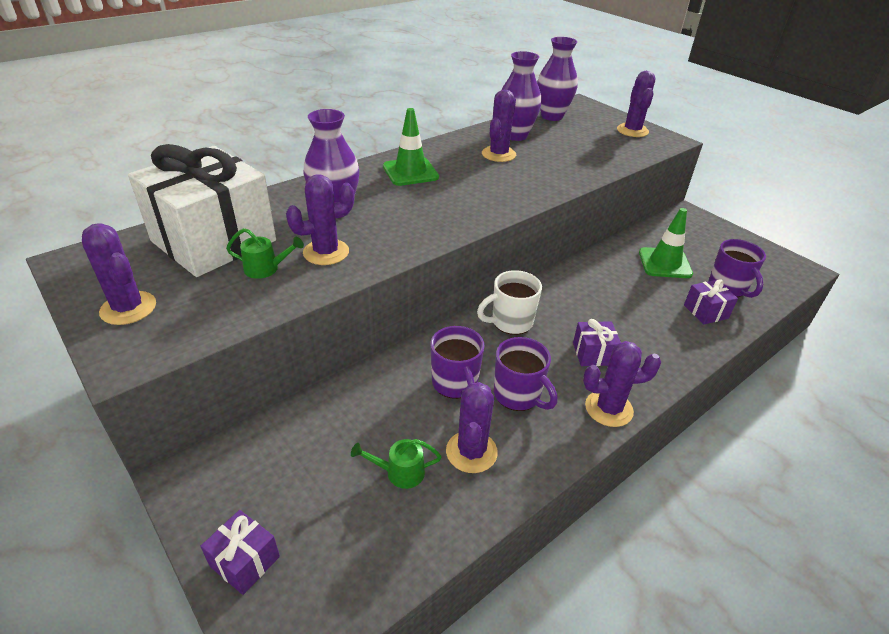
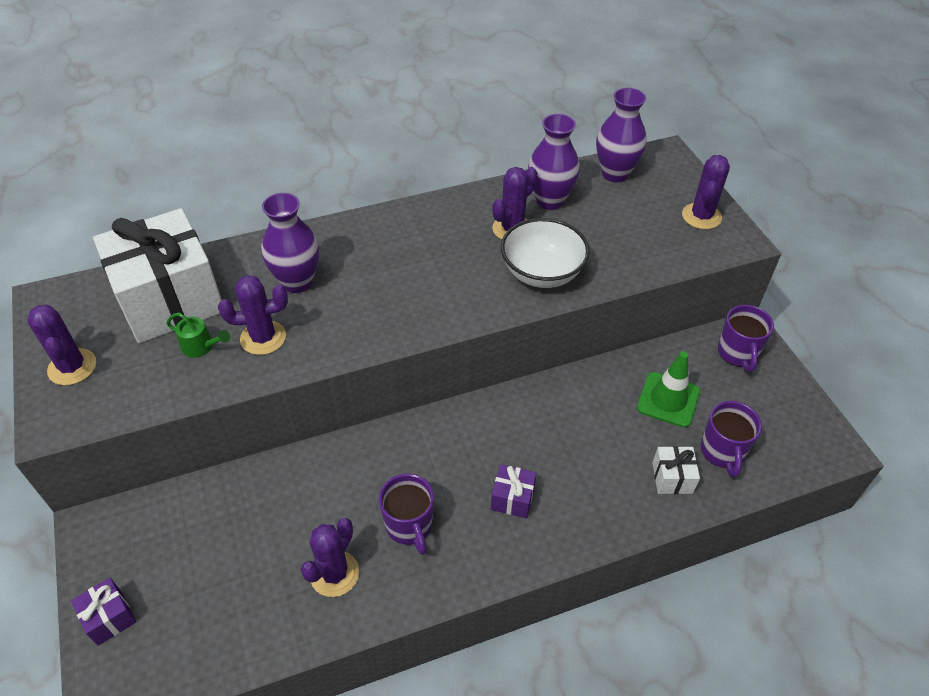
camera: 20 degrees right, 10 degrees up
(399, 472) = (262, 575): green watering can -> none
(410, 172) = (400, 239): green traffic cone -> none
(455, 384) = (356, 496): purple mug -> purple mug (737, 353)
(510, 322) = (449, 437): white mug -> none
(542, 176) = (542, 273): none -> white bowl
(608, 408) = (489, 566): purple cactus -> none
(705, 312) = (672, 478): purple gift -> white gift

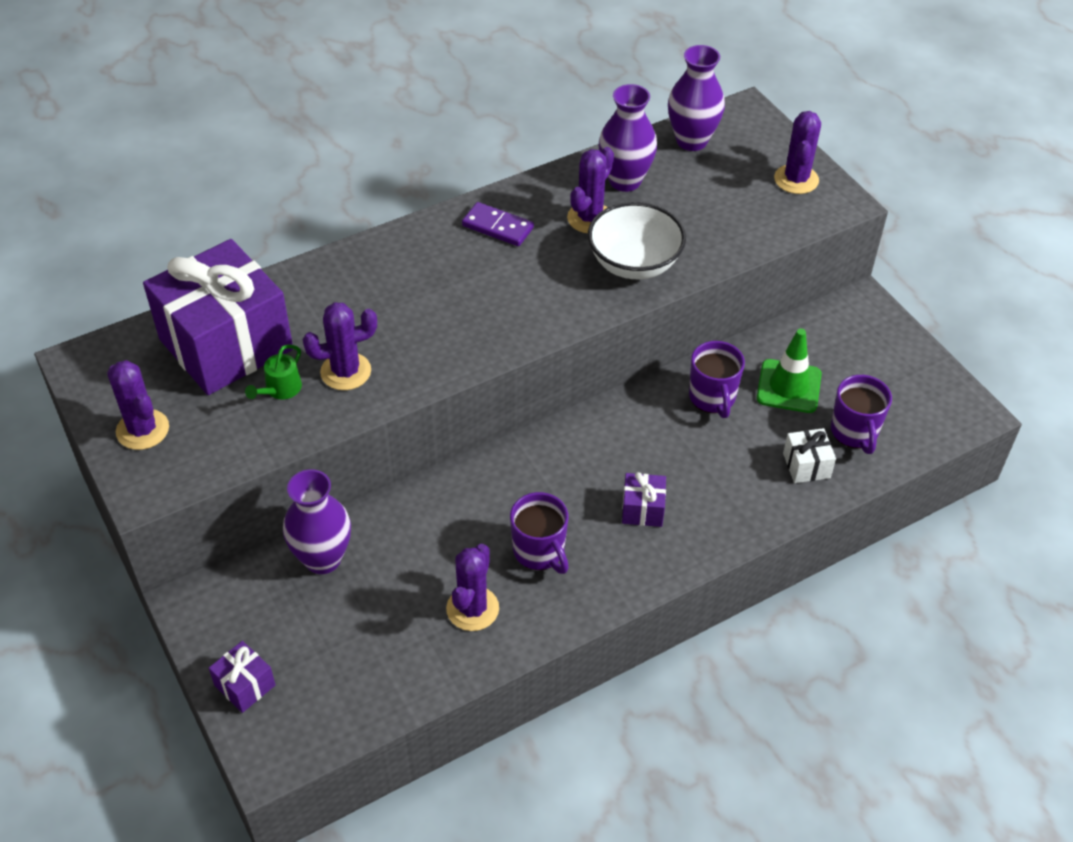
camera: 10 degrees left, 0 degrees up
(170, 300) = (226, 344): white gift -> purple gift
(201, 347) = (280, 390): green watering can -> green watering can turned 105 degrees clockwise
(297, 282) = (364, 307): purple vase -> purple vase (323, 559)
(431, 227) = (497, 227): none -> purple domino
(737, 353) = (855, 328): purple mug -> purple mug (712, 398)

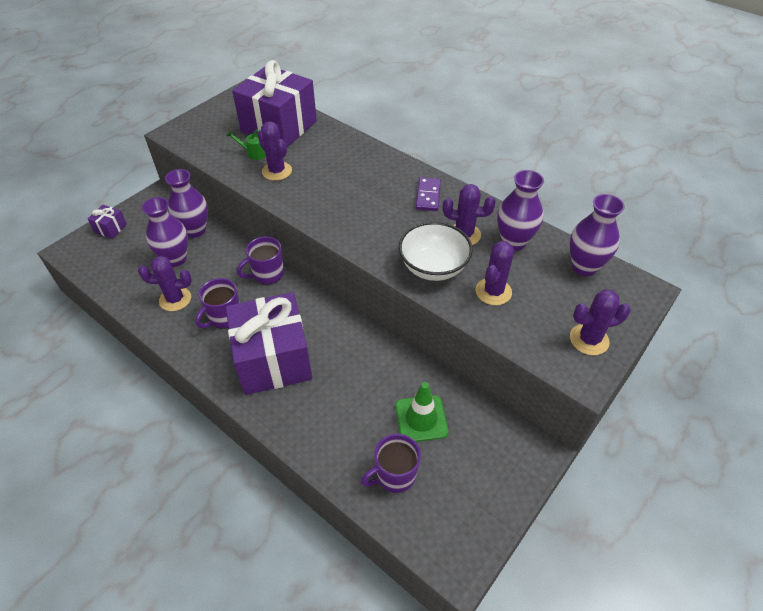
camera: 70 degrees right, 0 degrees up
(142, 430) = (211, 120): purple cactus -> purple cactus (493, 291)
(379, 596) = (175, 259): none -> purple vase
(642, 509) = (273, 359): purple gift -> purple gift, size x2.47
(712, 398) = (387, 374): purple mug -> purple mug (267, 274)
(806, 465) = (347, 448): white gift -> none

